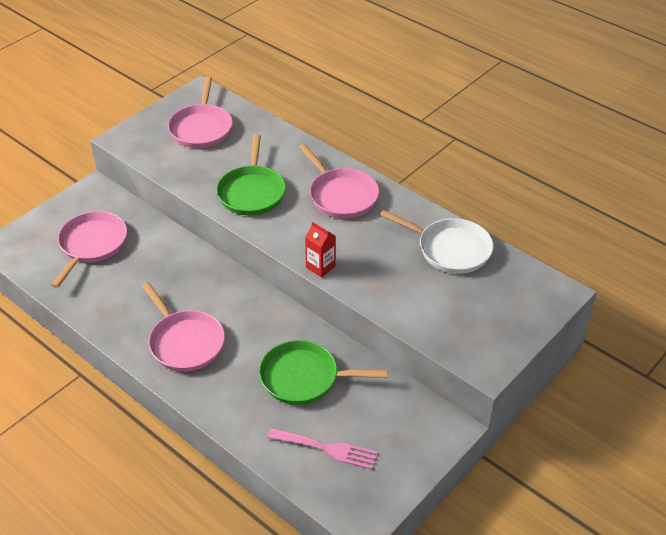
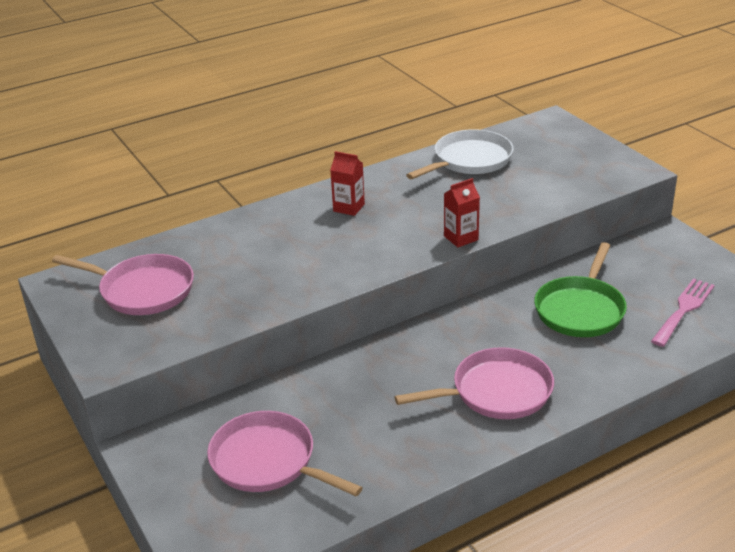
camera: 70 degrees left, 10 degrees down
(252, 192) = (303, 267): green pan -> none
(341, 195) = (349, 208): pink pan -> red carton

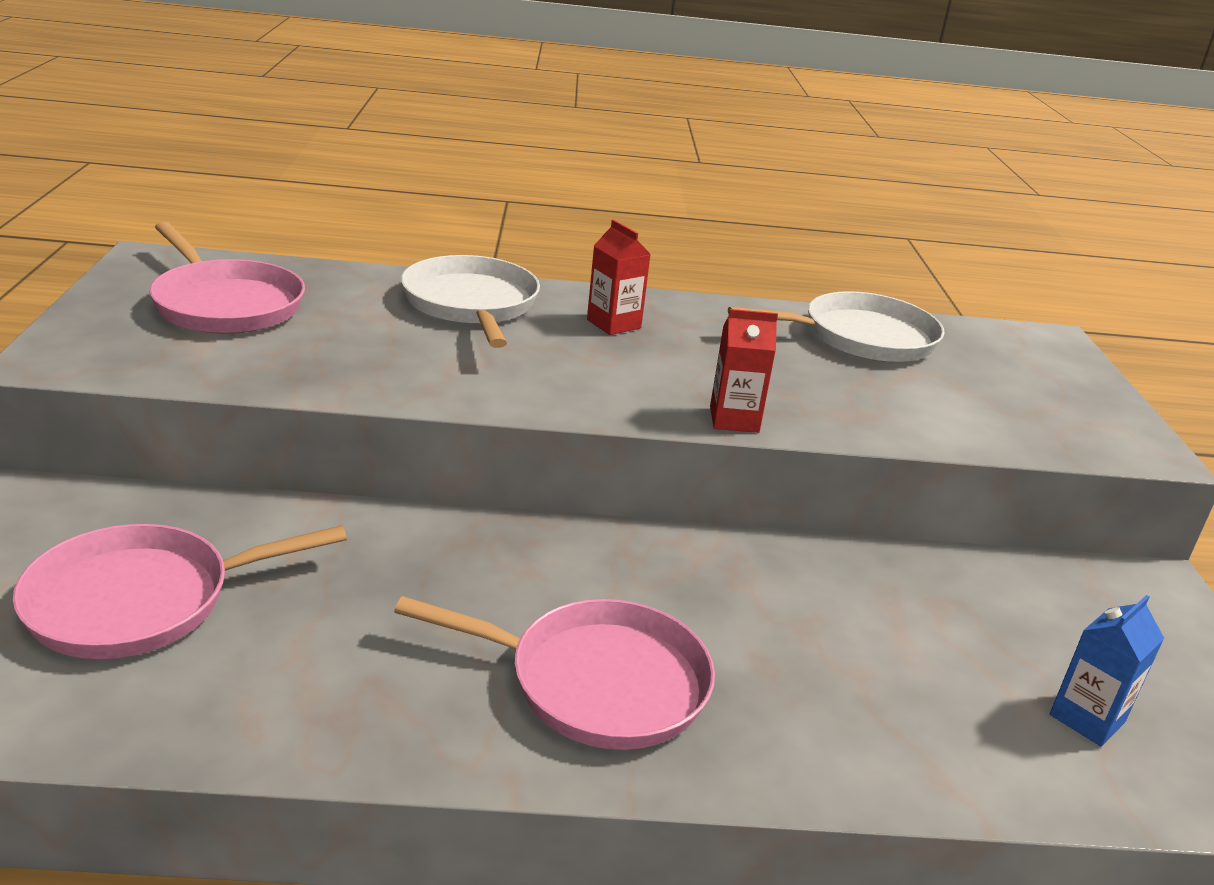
camera: 25 degrees right, 5 degrees down
(266, 229) = (471, 304): none -> white pan
(267, 461) = (140, 601): pink pan -> pink pan turned 90 degrees counterclockwise
(580, 310) = (880, 627): green pan -> none
(684, 309) = (1087, 718): pink fork -> blue carton

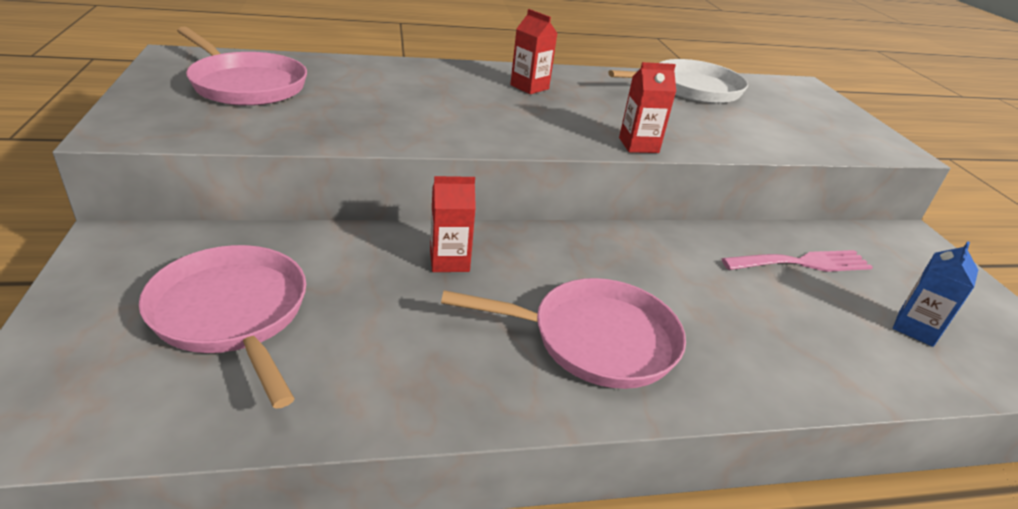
camera: 10 degrees left, 5 degrees up
(140, 601) = (232, 313): pink pan -> pink pan turned 90 degrees clockwise
(437, 559) = (449, 261): none -> red carton
(471, 304) = (426, 78): white pan -> none
(955, 608) = (803, 263): none -> pink fork

